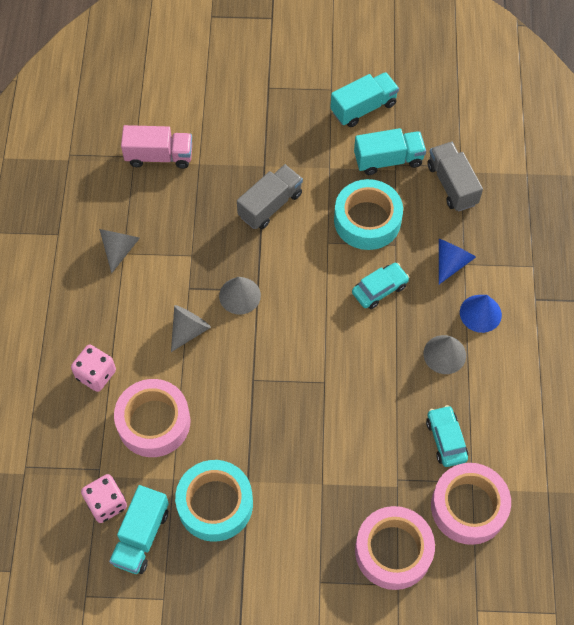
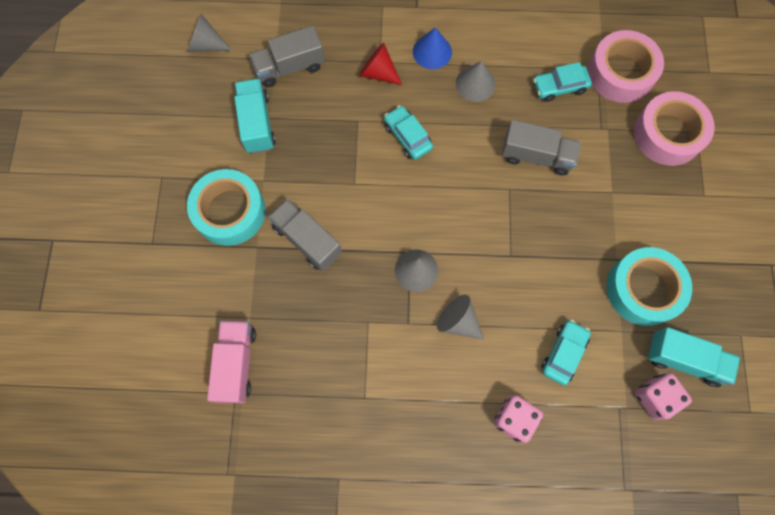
camera: 90 degrees left, 10 degrees up
(120, 249) = (359, 403): grey cone -> grey cone (206, 45)
(153, 422) = (563, 353): pink tape -> turquoise car
(362, 410) = (536, 156): none -> grey truck
(363, 108) = (189, 145): turquoise truck -> none
(367, 220) = (329, 145): turquoise tape -> turquoise tape (230, 211)
(451, 262) = (378, 72): blue cone -> red cone

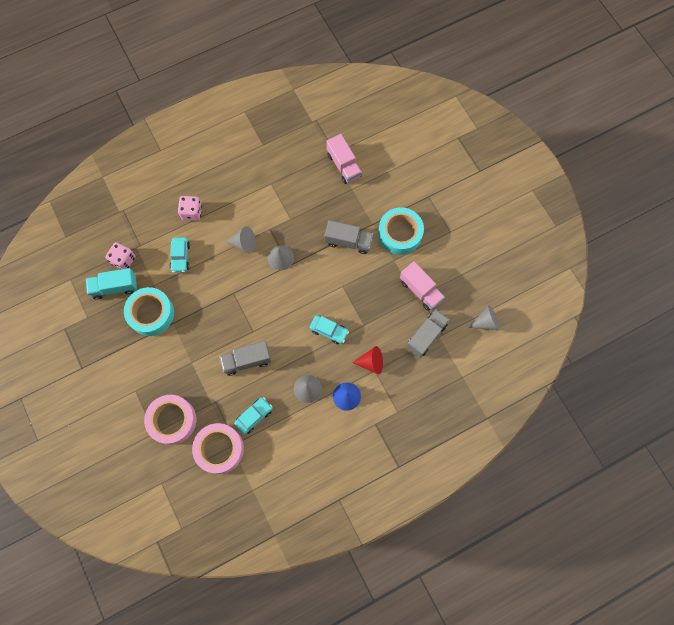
camera: 150 degrees right, 0 degrees up
(257, 124) = (420, 290): turquoise truck -> pink truck

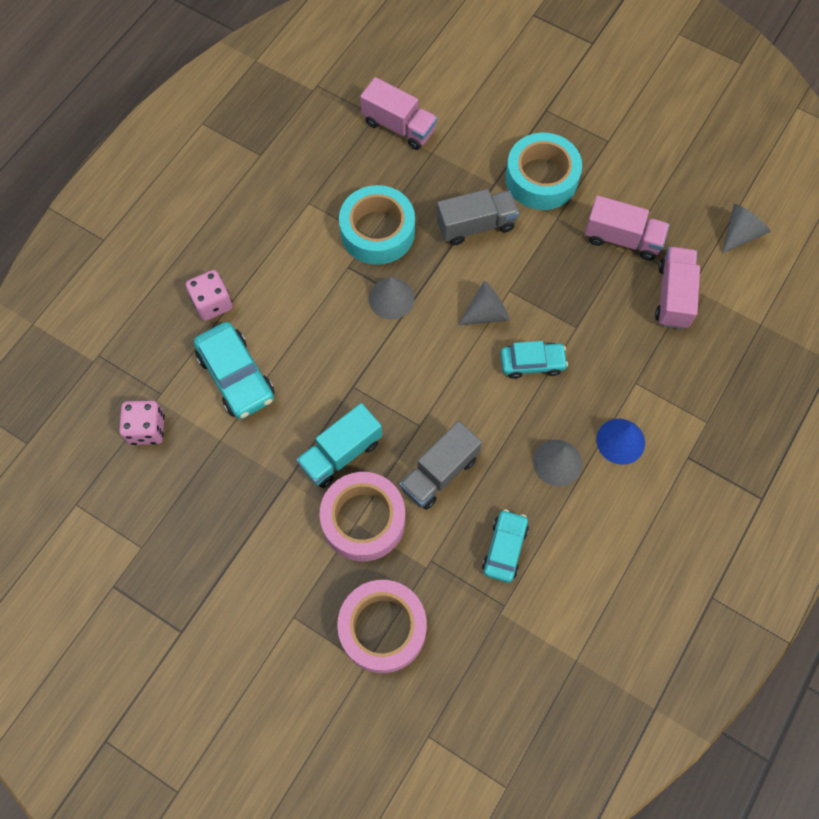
camera: 30 degrees left, 5 degrees down
(115, 287) = (158, 477): turquoise truck -> turquoise truck (341, 453)
(151, 313) = (243, 485): turquoise tape -> turquoise tape (377, 231)
(180, 257) = (236, 376): turquoise car -> turquoise car, size x1.54
(219, 449) = (485, 628): pink tape -> pink tape (363, 520)
(244, 243) = (323, 307): grey cone -> grey cone (486, 313)
(371, 362) = (622, 374): red cone -> none
(426, 336) = (673, 296): grey truck -> pink truck

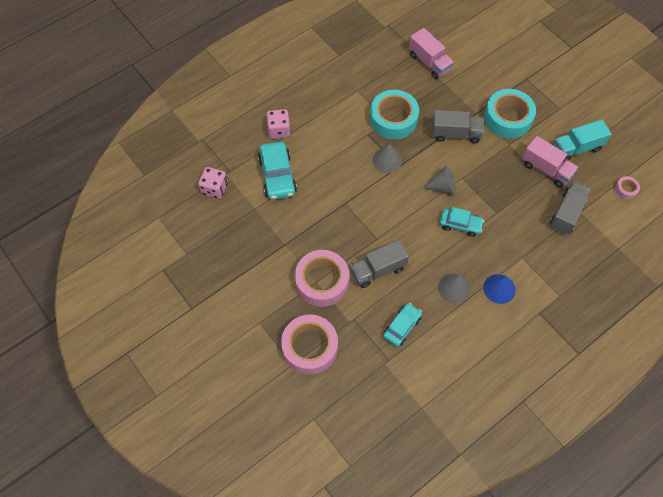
camera: 20 degrees right, 5 degrees down
(341, 453) = (323, 239): turquoise truck -> turquoise truck (576, 148)
(673, 296) = (566, 213): pink truck -> grey truck
(740, 234) = (625, 189): grey cone -> pink tape

